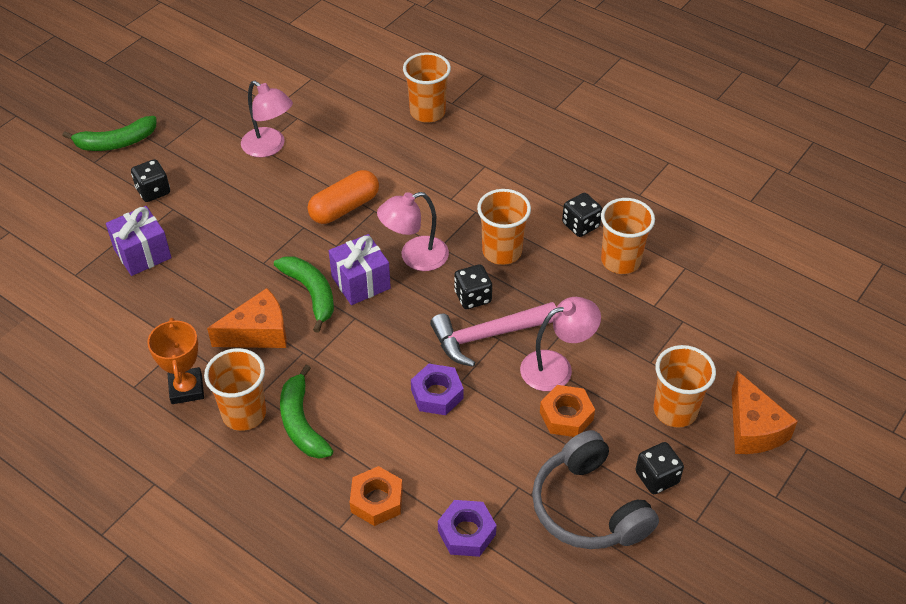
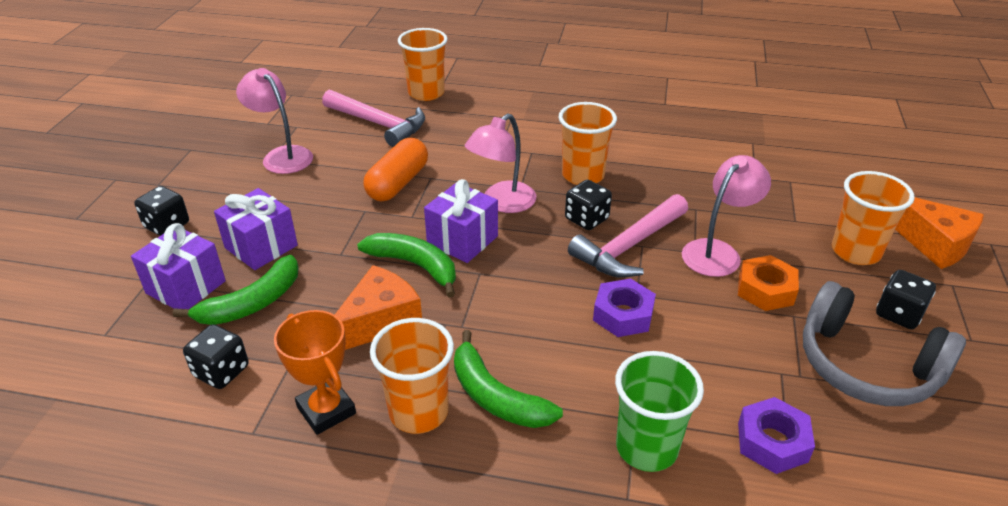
camera: 25 degrees left, 10 degrees down
(116, 142) = (96, 194): green banana -> green banana (252, 303)
(210, 235) = (261, 246): none -> purple gift
(269, 147) = (282, 155): pink lamp -> pink lamp turned 150 degrees counterclockwise
(365, 137) = (378, 124): none -> pink hammer
(376, 500) = (646, 448): orange nut -> green cup
(580, 225) = (636, 137): black dice -> black dice (221, 371)
(620, 261) = (695, 153): orange cup -> none

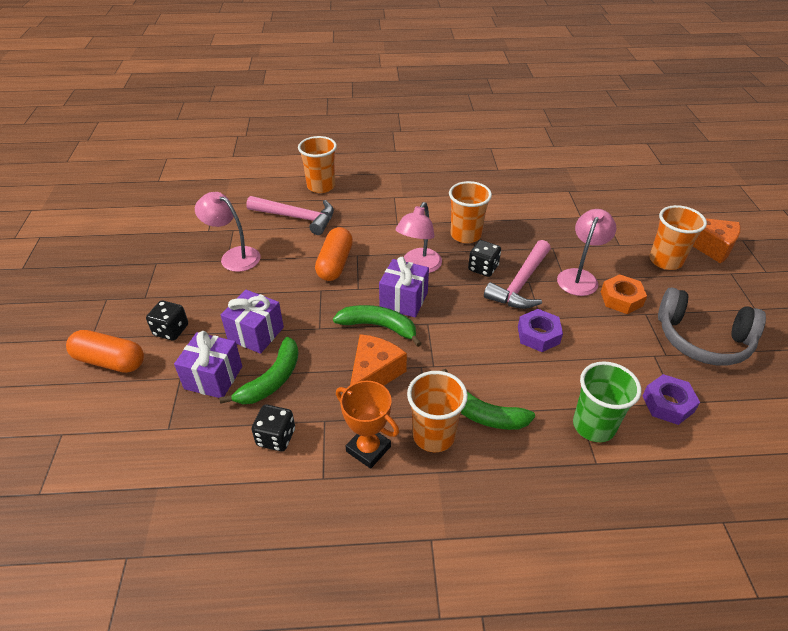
camera: 15 degrees left, 5 degrees up
(82, 247) = (110, 361): none -> orange capsule
(898, 314) = (707, 300): black dice -> none

